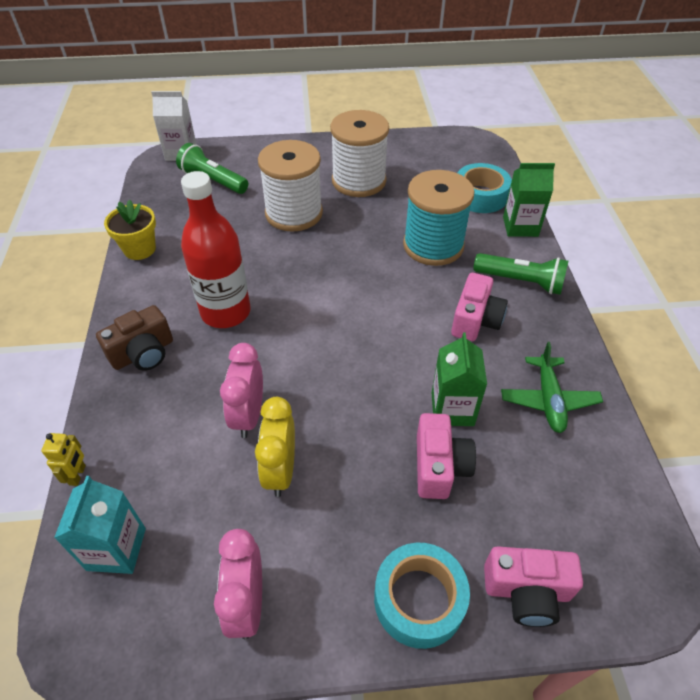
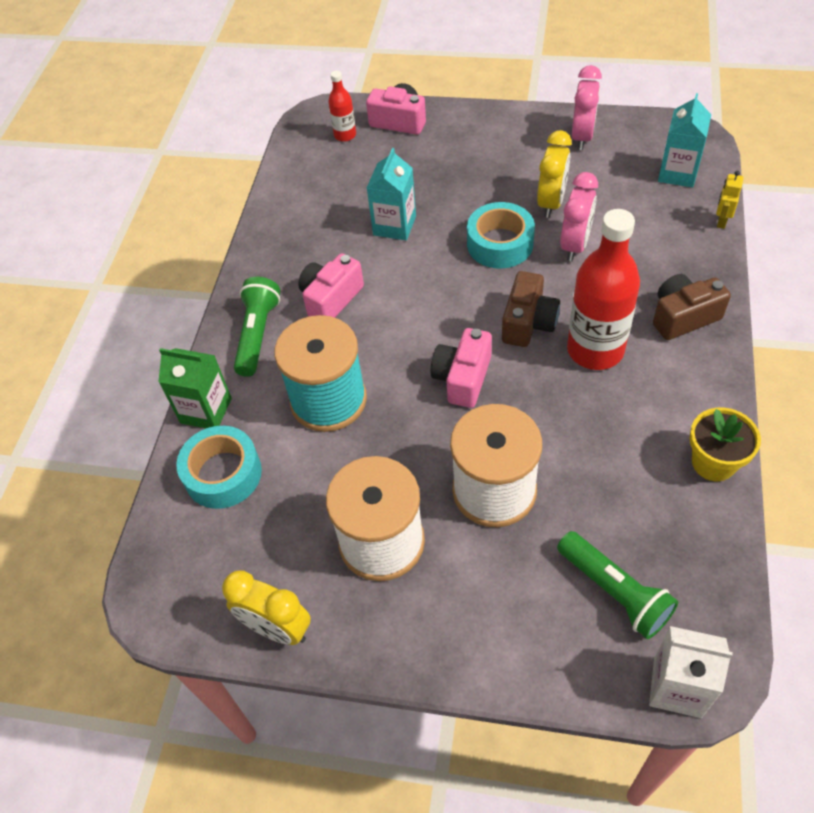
camera: 160 degrees left, 5 degrees up
(287, 326) = (528, 323): none -> brown camera
(401, 142) = (277, 628): none -> yellow clock
(419, 599) = (469, 126): turquoise tape -> turquoise tape (500, 244)
(439, 466) = (424, 189): pink camera -> pink camera (462, 378)
(452, 409) = (394, 225): green carton -> turquoise carton
(520, 281) = (257, 334): green flashlight -> green flashlight turned 60 degrees clockwise
(548, 400) = (309, 221): green plane -> none
(589, 547) = (345, 135): none -> red bottle

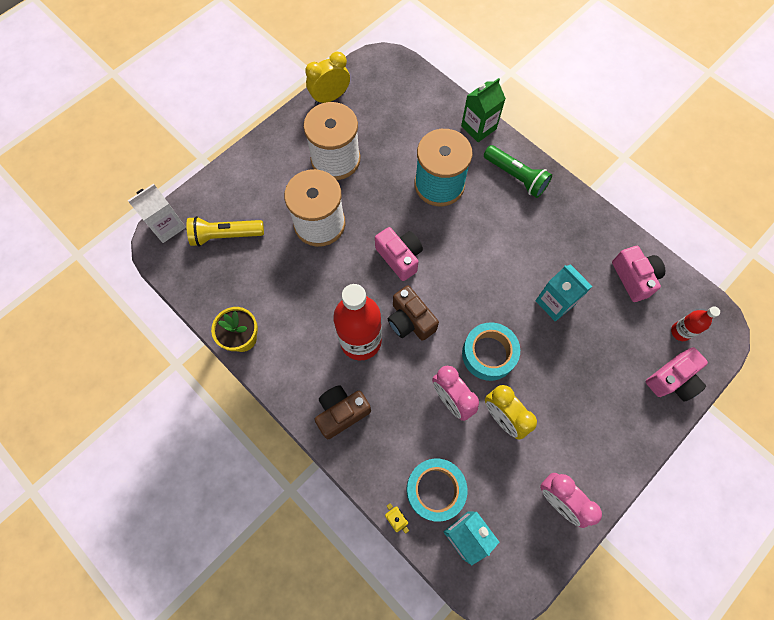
camera: 120 degrees right, 15 degrees up
(223, 474) = (431, 116): turquoise tape -> turquoise tape (435, 490)
(331, 299) = (515, 228): pink camera -> pink camera (634, 278)
(614, 591) = (226, 235): green flashlight -> yellow flashlight
(683, 317) = (341, 413): brown camera -> brown camera turned 135 degrees counterclockwise

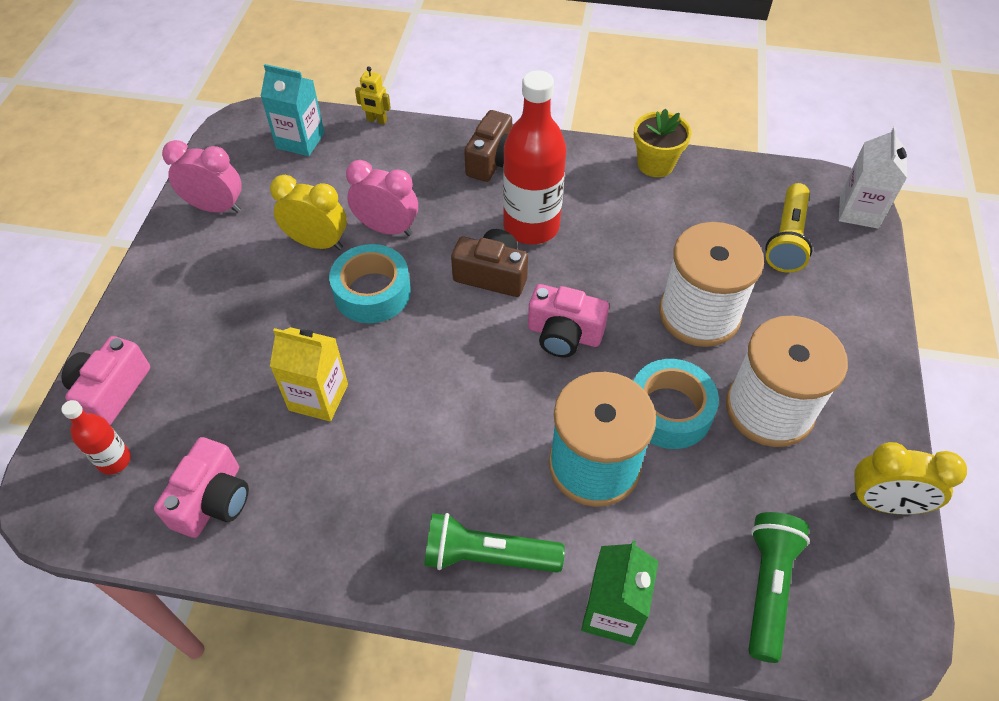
camera: 145 degrees right, 15 degrees down
(226, 235) = (787, 238): yellow flashlight -> yellow flashlight turned 150 degrees clockwise
(330, 97) = (883, 503): yellow clock -> yellow clock turned 75 degrees clockwise
(409, 99) = (767, 588): none -> green flashlight
(435, 490) = (352, 155): turquoise tape -> turquoise tape (669, 411)
(555, 302) = (318, 397): turquoise carton -> yellow carton
(634, 278) = (213, 500): pink camera -> pink camera turned 105 degrees counterclockwise

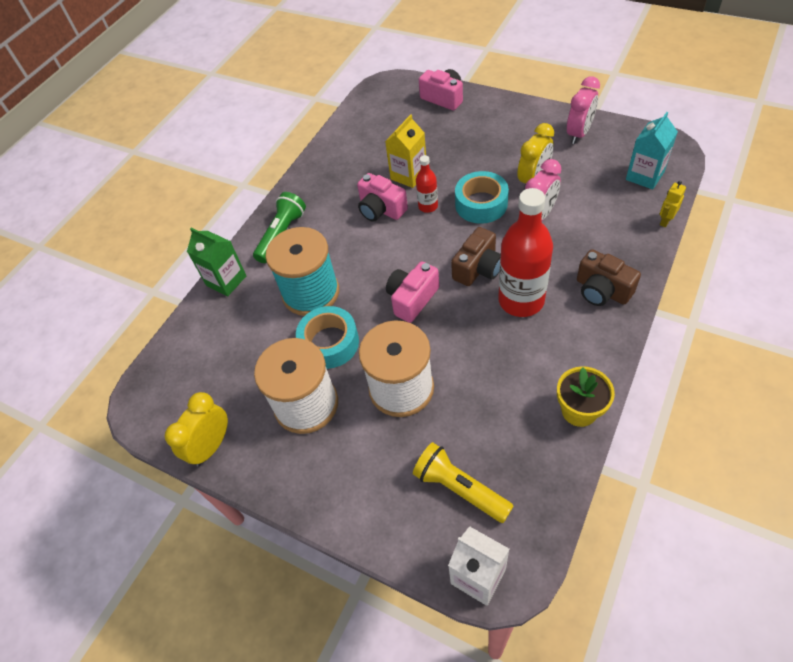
camera: 115 degrees right, 0 degrees up
(114, 460) = (400, 102): red bottle -> red bottle (428, 206)
(213, 500) = (362, 135): pink camera -> pink camera (381, 209)
(767, 588) = (199, 356): green flashlight -> none

